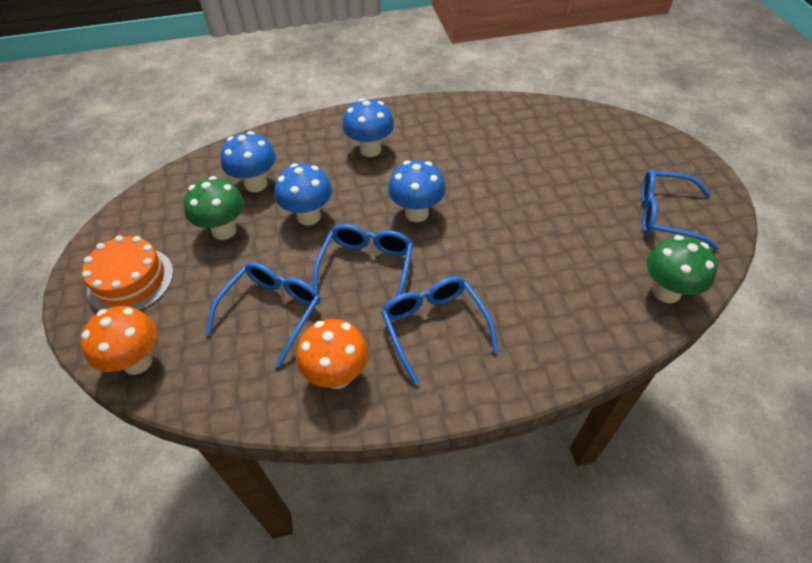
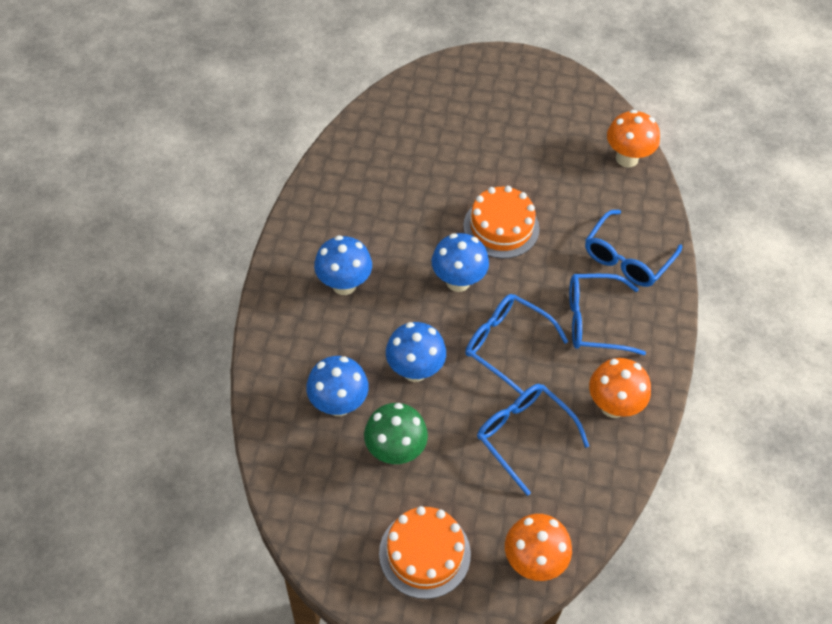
camera: 70 degrees left, 5 degrees up
(497, 222) = (501, 227): none -> orange cake
(666, 216) = (552, 114): blue glasses -> blue glasses (627, 257)
(666, 292) = (627, 158): green mushroom -> orange mushroom

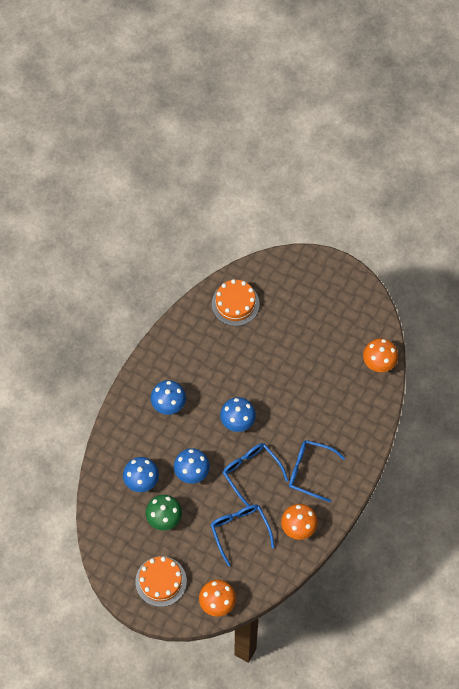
camera: 20 degrees right, 10 degrees up
(501, 227) = (278, 392): orange cake -> orange cake (235, 304)
(627, 257) = (348, 434): blue glasses -> none

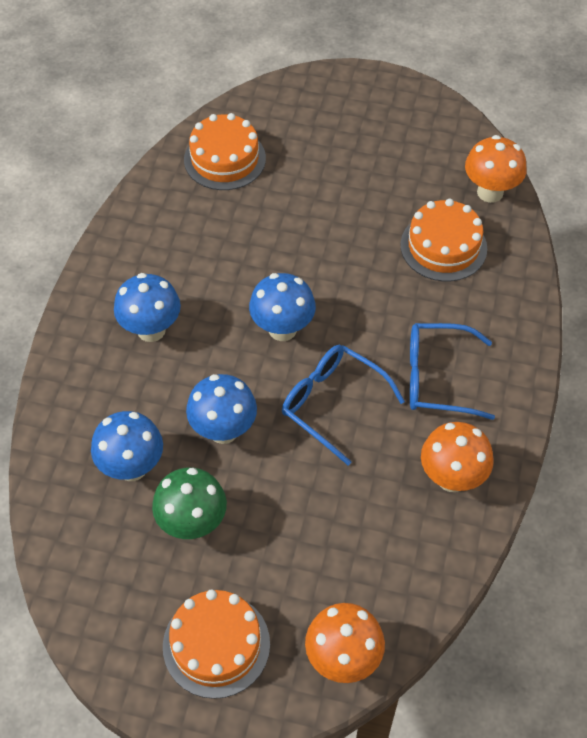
camera: 15 degrees left, 10 degrees down
(240, 531) = (345, 510): blue glasses -> none
(340, 392) = (443, 246): none -> orange cake

